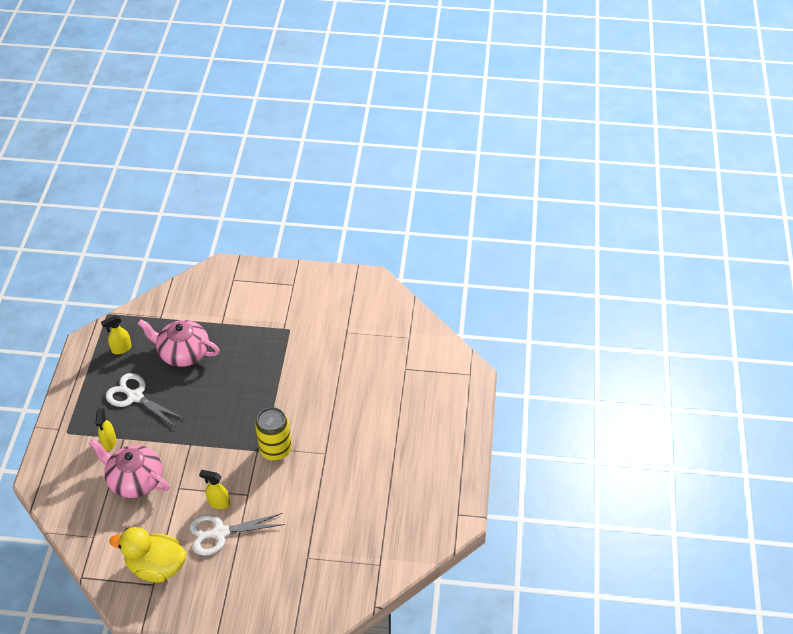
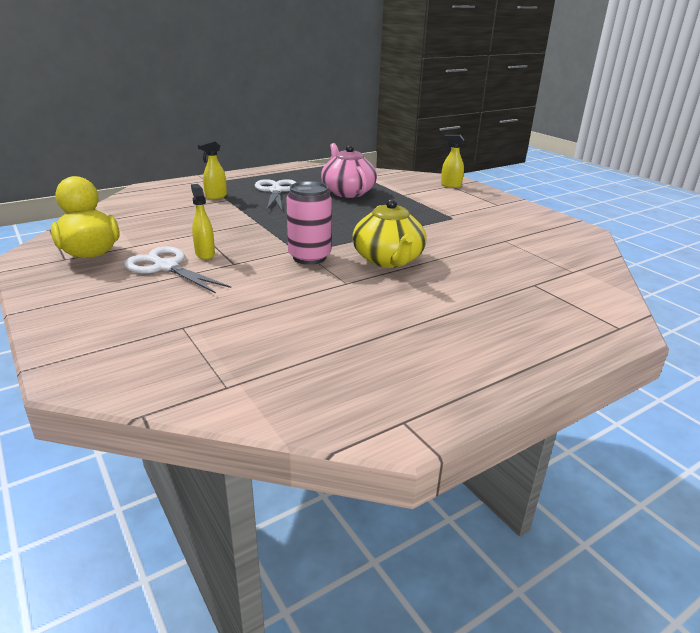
camera: 50 degrees right, 20 degrees down
(121, 349) = (313, 175): yellow spray bottle -> yellow spray bottle (450, 185)
(134, 480) = (188, 215): pink teapot -> none
(275, 450) = (309, 257): yellow can -> pink can
(316, 412) = (388, 260): none -> yellow teapot

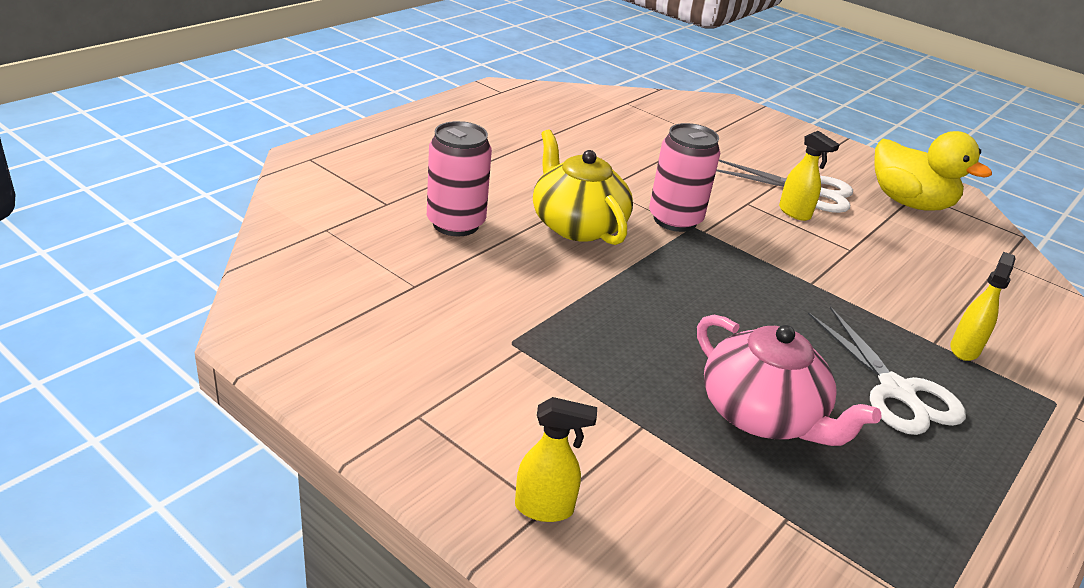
camera: 160 degrees right, 5 degrees up
(479, 267) = (456, 224): none -> pink can

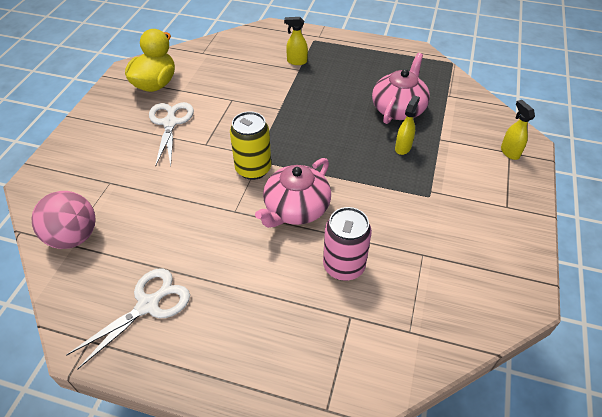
camera: 110 degrees left, 15 degrees up
(577, 225) = (296, 209): yellow teapot -> pink teapot
(633, 107) = (74, 237): none -> pink ball
(675, 220) = (253, 169): pink can -> yellow can
(795, 213) = (204, 124): yellow spray bottle -> yellow spray bottle (403, 147)
(896, 391) = (346, 77): white scissors -> white scissors (148, 305)

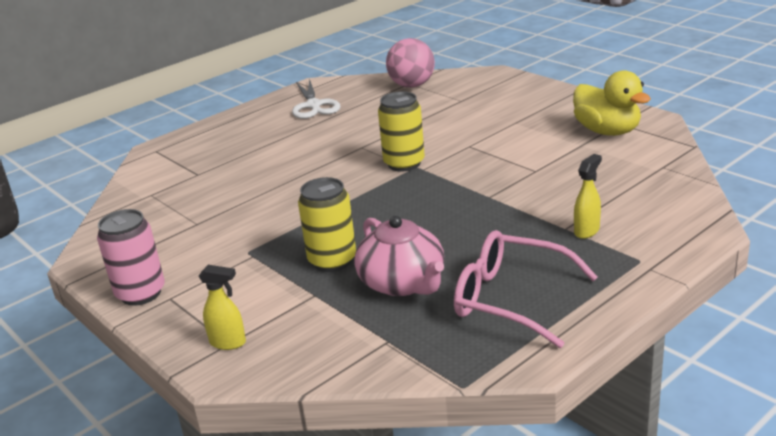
camera: 125 degrees right, 20 degrees down
(170, 123) = (522, 132): white scissors -> none
(296, 209) = (327, 174): pink teapot -> none
(344, 266) = (240, 182): pink can -> pink can (141, 293)
(379, 68) = (511, 299): none -> pink glasses
(403, 147) = (332, 261): yellow spray bottle -> yellow can

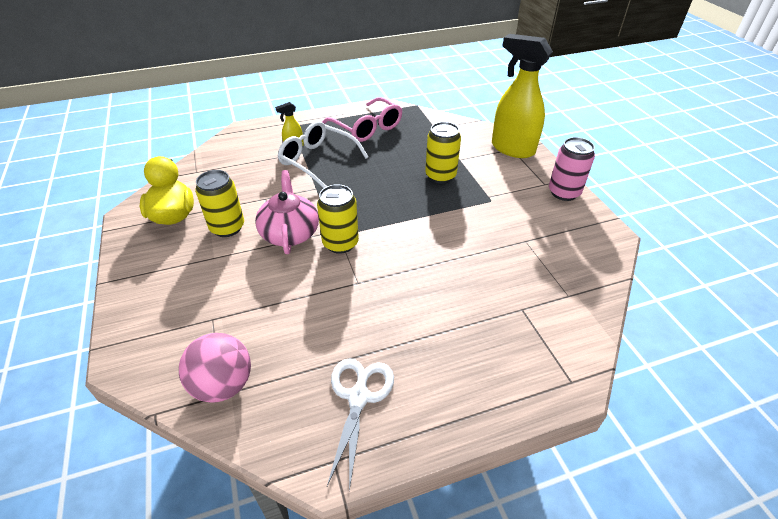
camera: 160 degrees left, 15 degrees up
(228, 343) = (512, 149): yellow spray bottle -> yellow spray bottle, size x2.30
(403, 283) = (410, 151): pink teapot -> pink teapot (290, 233)
(528, 225) = (317, 160): none -> white glasses
(536, 140) = (227, 227): none -> yellow can

